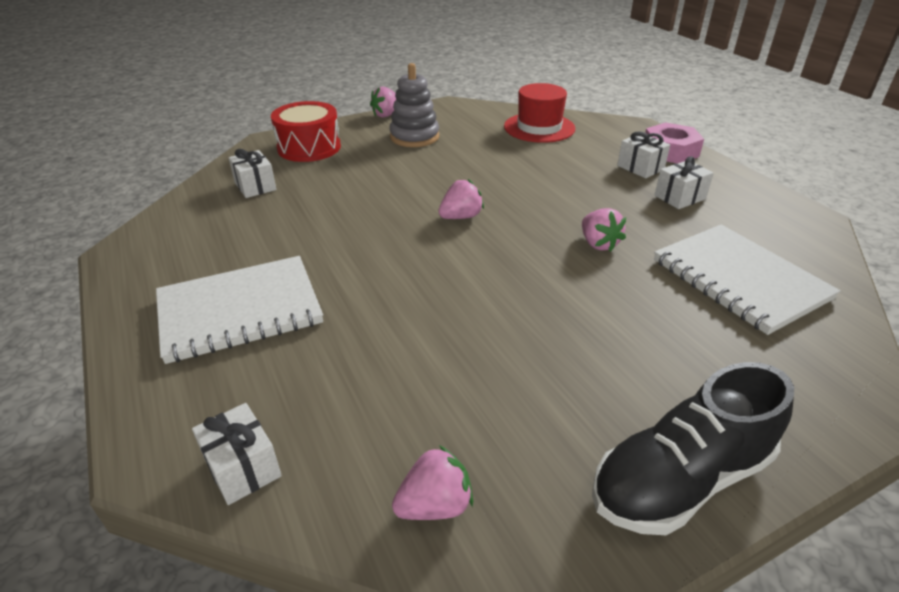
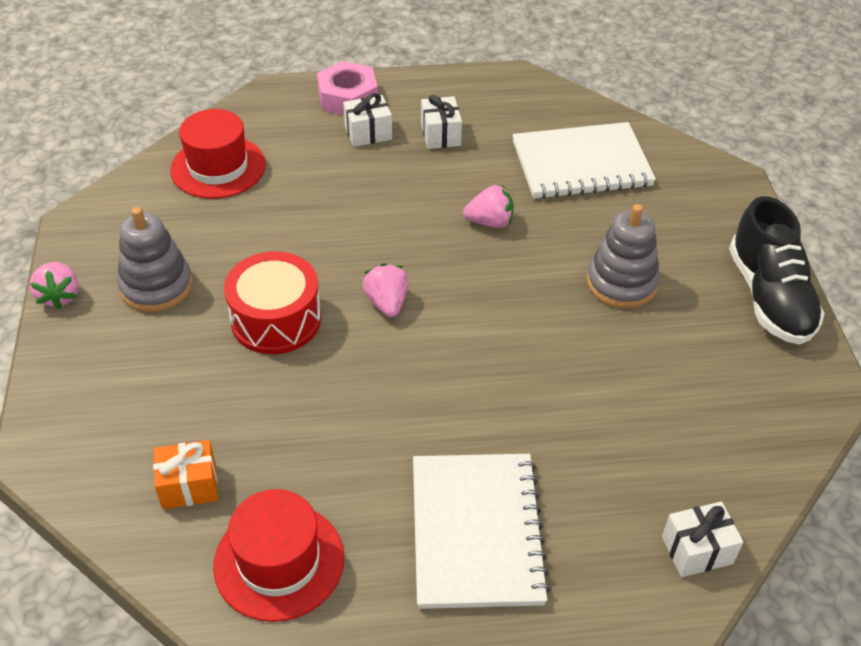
camera: 70 degrees left, 10 degrees up
(199, 231) = (279, 561): none -> red hat
(255, 186) = (189, 486): white gift -> orange gift
(309, 147) = (105, 406): red drum -> red drum (276, 319)
(435, 505) = (761, 433): pink strawberry -> none
(591, 340) = (621, 283): none -> grey stacking toy

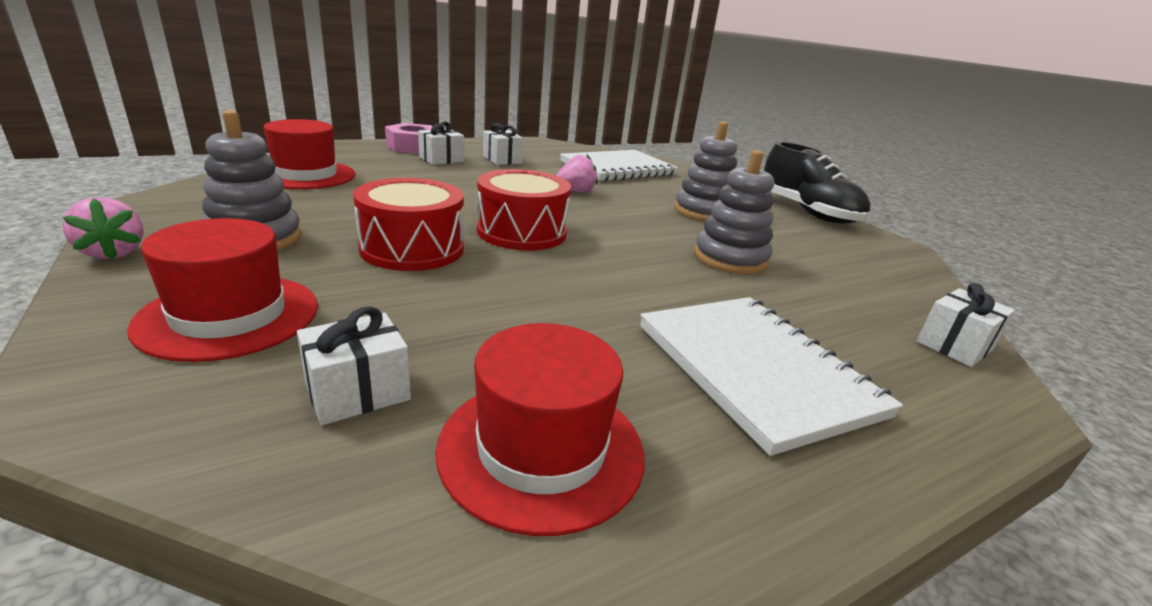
camera: 25 degrees left, 20 degrees down
(127, 390) = (229, 316): none -> red hat
(189, 486) = (358, 392): orange gift -> white gift
(387, 303) = (522, 232): pink strawberry -> red drum
(578, 380) = (730, 259): none -> grey stacking toy

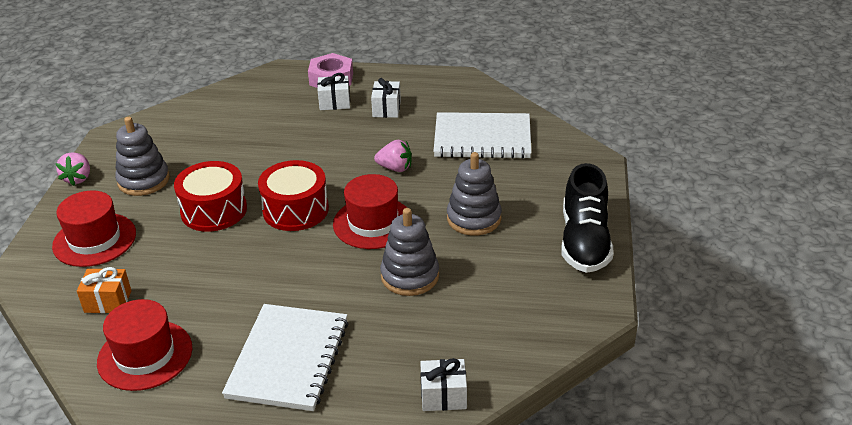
camera: 40 degrees right, 10 degrees up
(306, 175) = (219, 113): red hat -> red hat (373, 223)
(358, 392) = (108, 301): white gift -> orange gift

